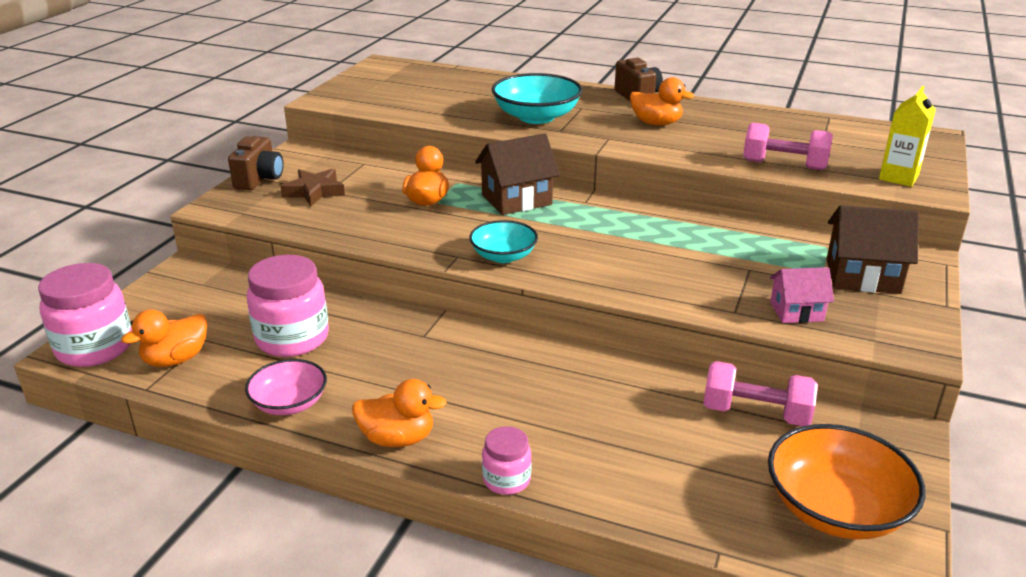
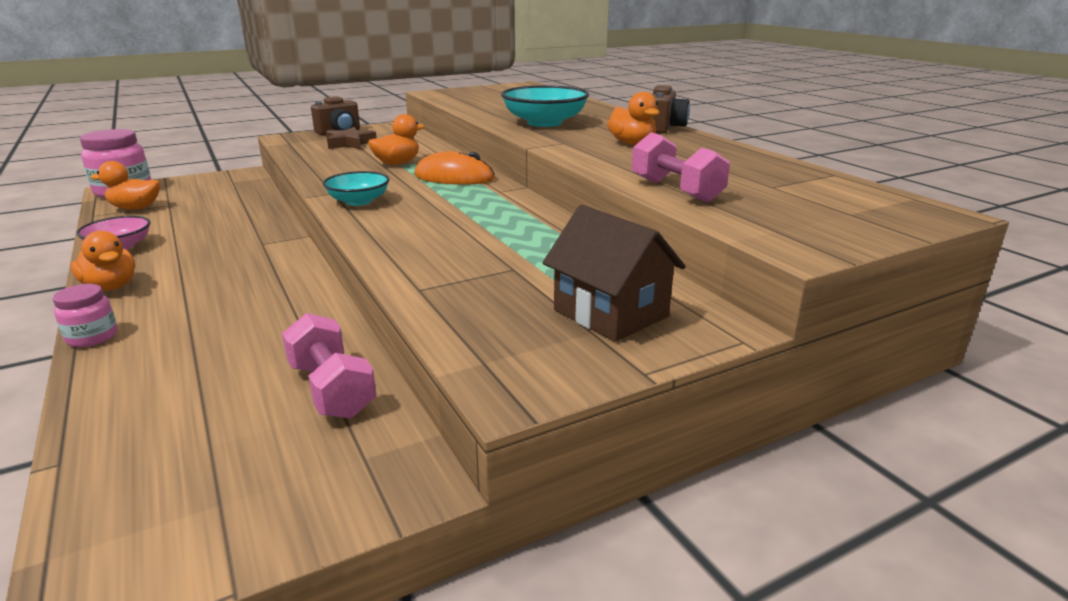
camera: 40 degrees right, 5 degrees down
(292, 338) = (201, 219): pink jar -> none
(516, 200) = (454, 177): brown house -> orange mouse
(796, 311) = (470, 311): pink house -> none
(836, 509) = (201, 498): orange bowl -> none
(898, 177) = (787, 229): yellow carton -> none

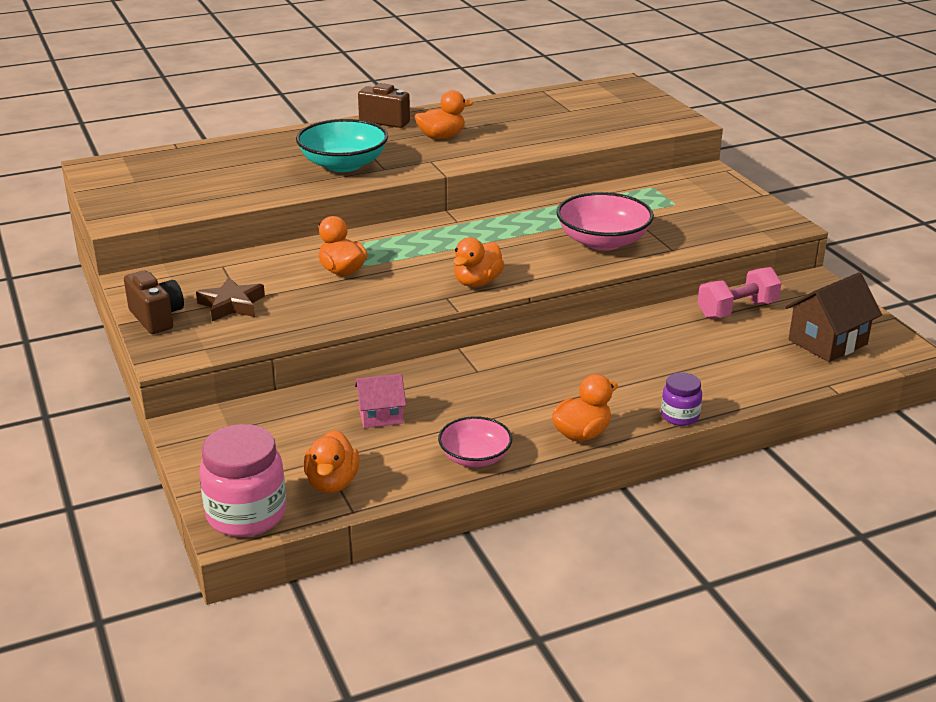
camera: 85 degrees left, 5 degrees up
(92, 337) = (680, 416): pink jar -> purple jar
(214, 216) = (381, 415): none -> pink house
(358, 201) = (477, 282): turquoise bowl -> orange duck
(447, 250) = (603, 241): none -> pink bowl
(454, 177) = (407, 240): orange mouse -> none
(610, 313) = (699, 197): brown house -> brown house (827, 342)
(675, 190) = (578, 136): pink dumbbell -> none

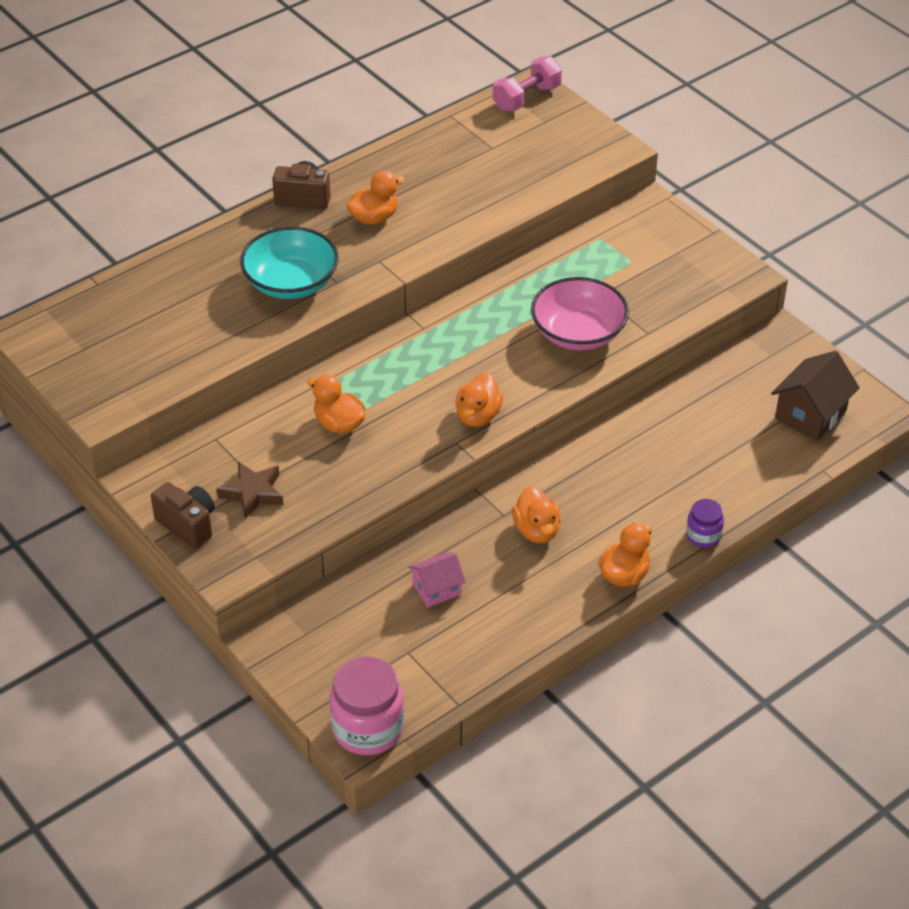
camera: 15 degrees left, 15 degrees up
(332, 483) = (427, 677): orange duck -> orange duck (536, 530)
(475, 457) = (540, 621): pink bowl -> none
(737, 310) = (718, 386): pink dumbbell -> pink dumbbell (526, 98)

